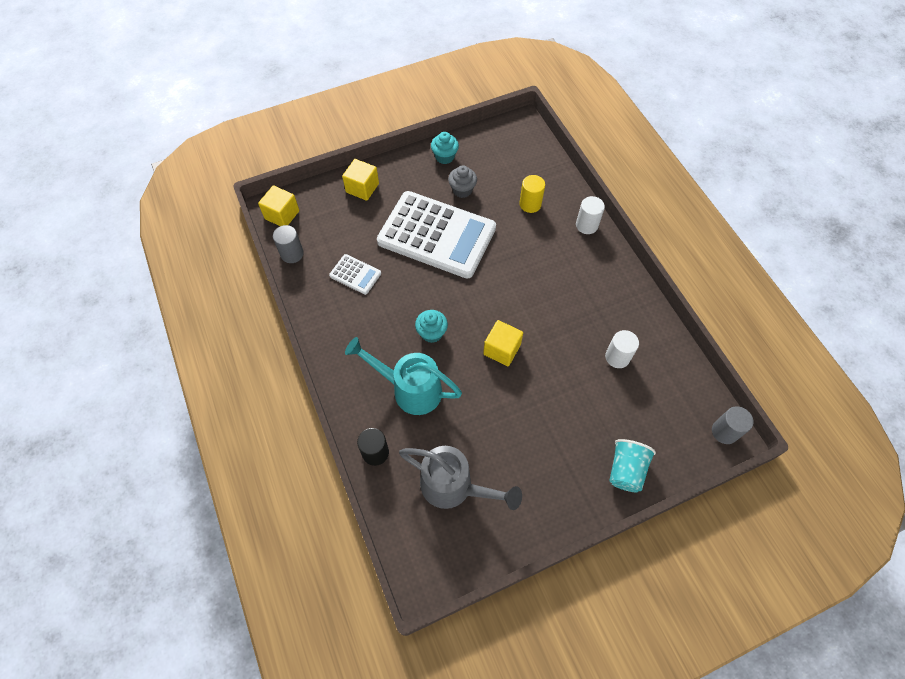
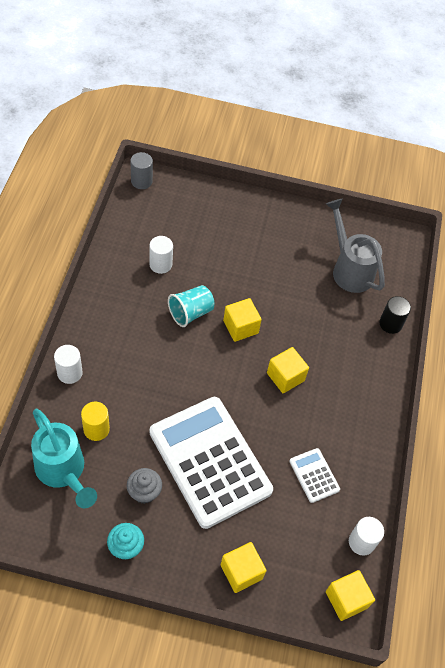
camera: 150 degrees left, 5 degrees down
(292, 254) = (361, 542): grey cylinder -> white cylinder
(410, 389) = (334, 347): turquoise watering can -> turquoise watering can (63, 471)
(431, 333) = (285, 377): turquoise cupcake -> yellow cube
(626, 470) = (227, 205): turquoise cup -> turquoise cup (190, 313)

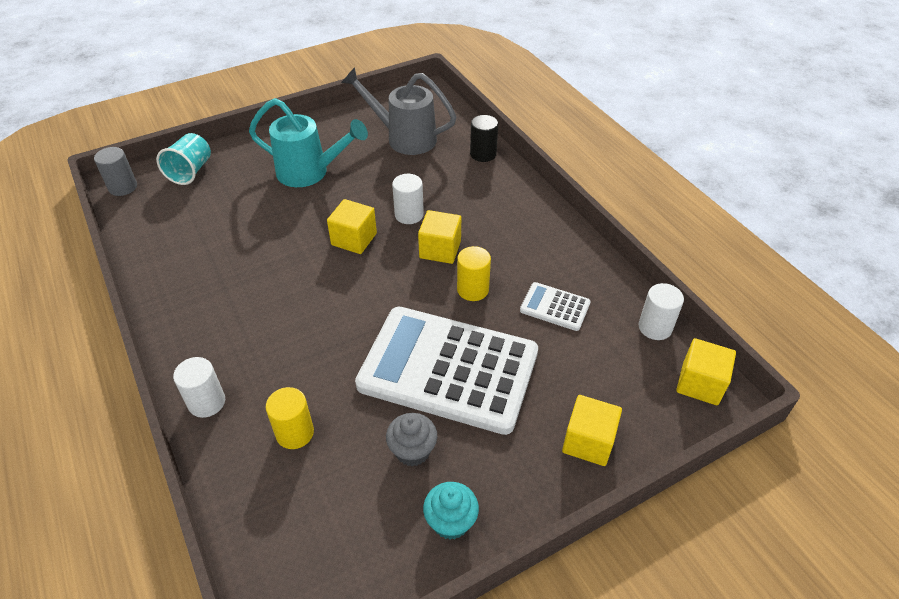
camera: 35 degrees left, 10 degrees down
(63, 471) = (297, 506): turquoise watering can -> turquoise watering can (309, 172)
(160, 264) = (215, 240): white cylinder -> white cylinder (409, 215)
(190, 313) = (290, 259): turquoise cup -> turquoise cup (190, 171)
(276, 421) = (473, 289): none -> yellow cylinder

